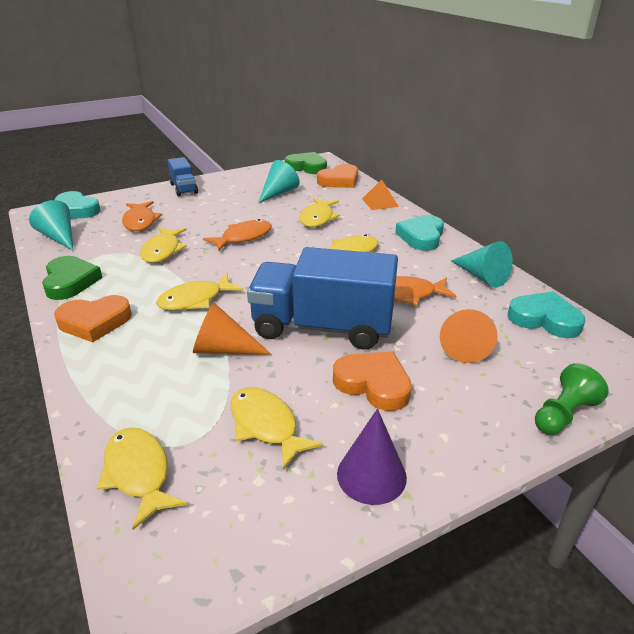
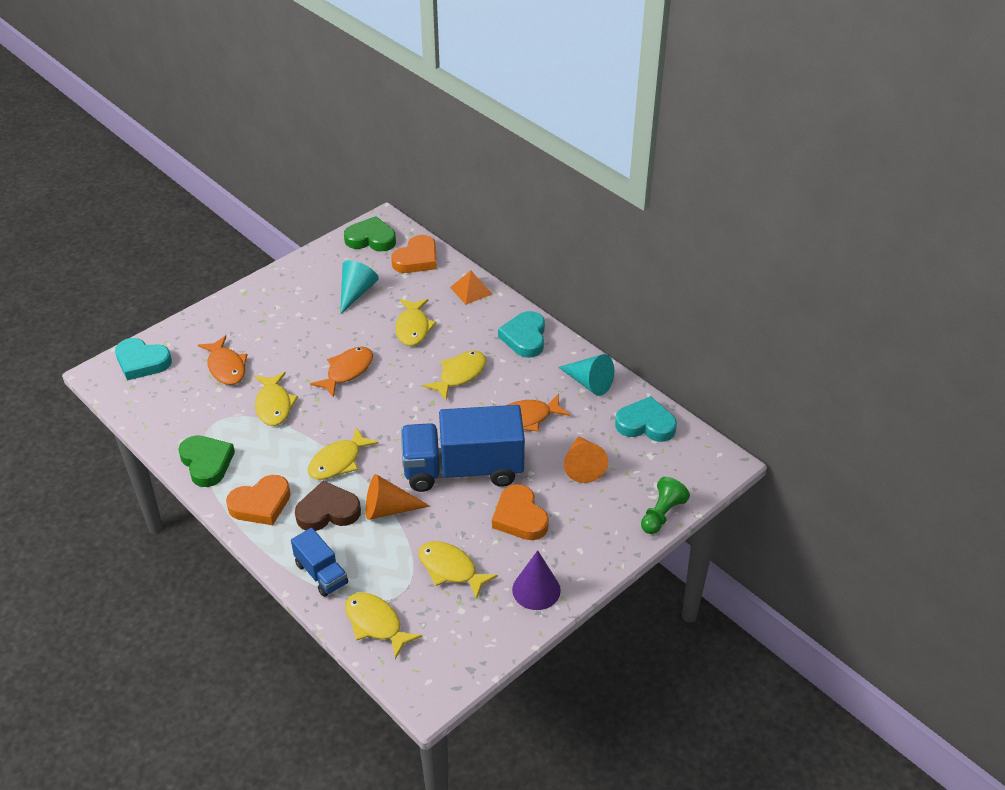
camera: 15 degrees left, 10 degrees up
(59, 237) = (153, 406): turquoise cone -> none
(157, 340) = (328, 511): none -> brown heart
(184, 188) = (244, 303): blue truck -> blue truck (321, 574)
(373, 384) = (520, 517): orange heart -> orange heart turned 135 degrees counterclockwise

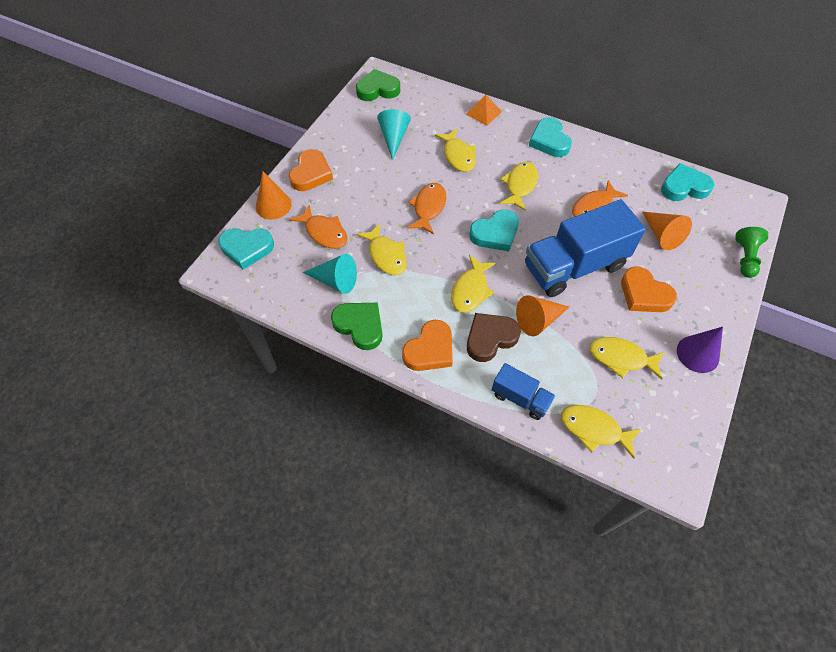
camera: 20 degrees left, 15 degrees up
(192, 328) = (273, 205): none -> orange cone
(400, 415) = (495, 233): none -> turquoise heart
(417, 259) = (425, 97): orange heart -> orange heart (311, 174)
(589, 383) = (621, 165): turquoise cone -> turquoise cone (335, 281)

